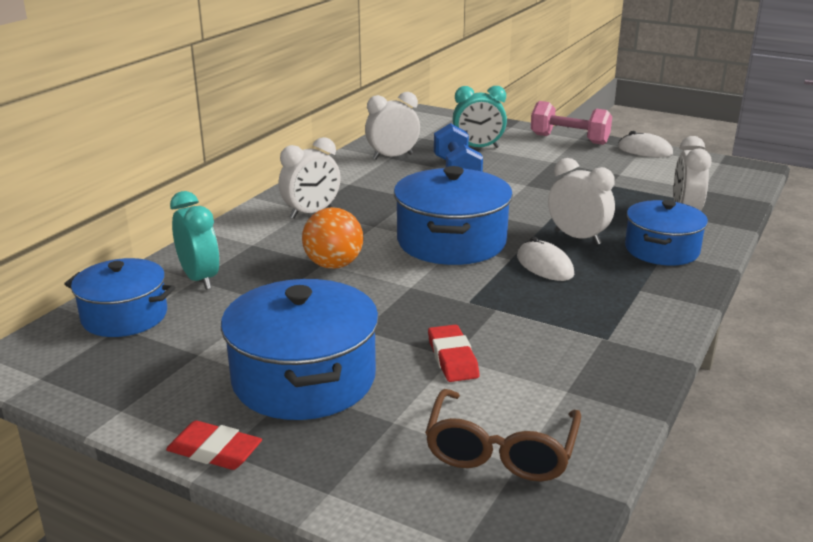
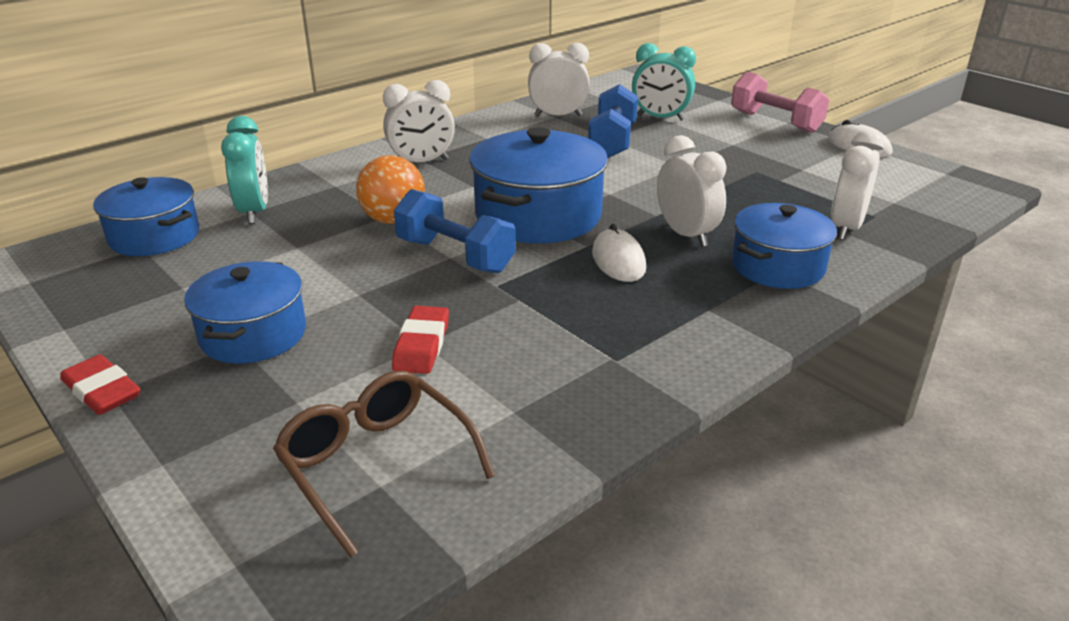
camera: 20 degrees right, 5 degrees up
(304, 379) = (253, 334): blue pot -> blue pot, size x0.66
(414, 285) = (455, 256): none -> blue dumbbell
(500, 451) = (376, 464): brown glasses -> brown glasses turned 105 degrees clockwise

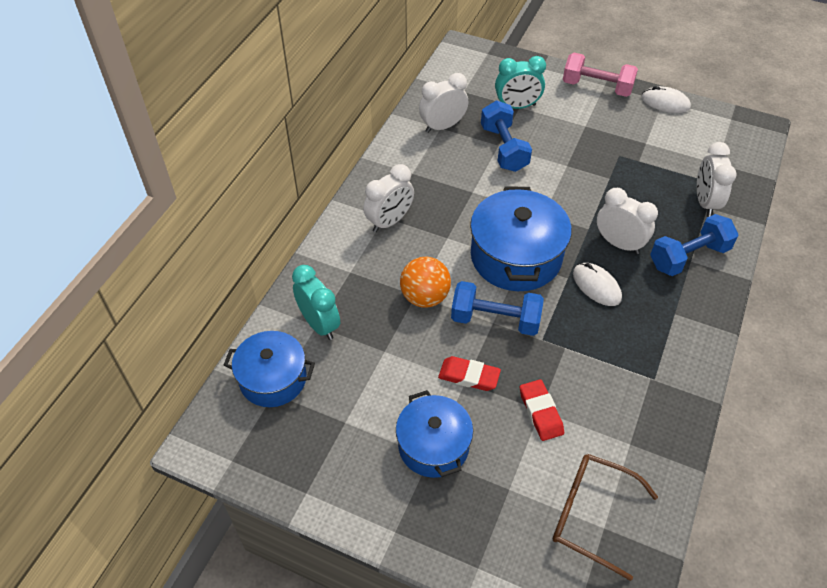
camera: 25 degrees left, 20 degrees up
(102, 391) = (388, 532): red eraser -> red eraser (469, 376)
(777, 266) = (688, 257): blue pot -> blue dumbbell

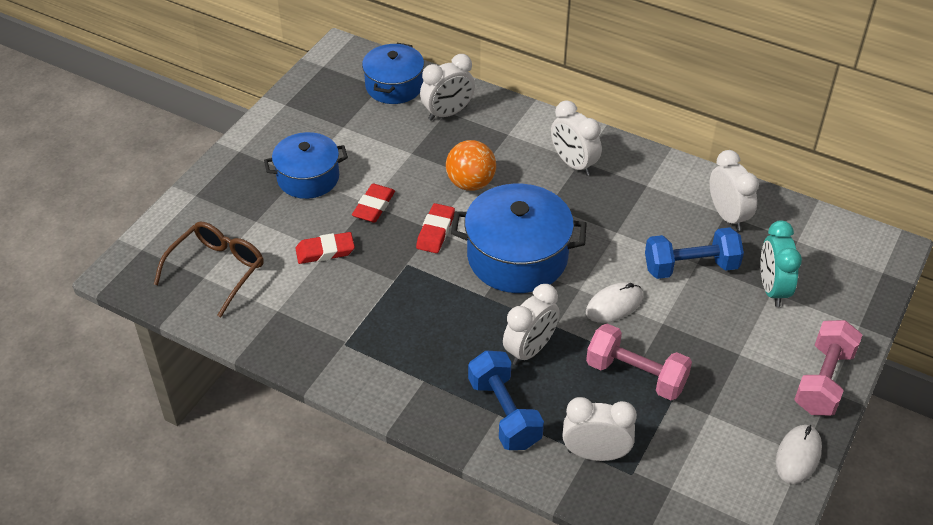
camera: 95 degrees right, 5 degrees down
(319, 324) = (447, 113): turquoise clock -> white clock
(495, 320) = (435, 231): blue dumbbell -> red eraser
(596, 286) = (469, 318): white mouse -> white mouse (614, 305)
(624, 180) = (636, 375): none -> pink dumbbell

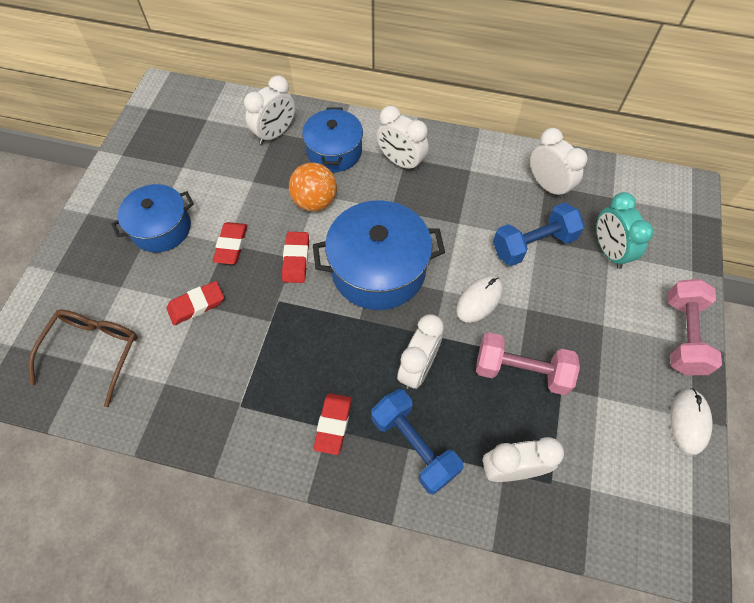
camera: 15 degrees left, 15 degrees up
(394, 86) = (219, 116): blue pot -> blue pot (334, 151)
(430, 378) = (333, 424): none -> red eraser

